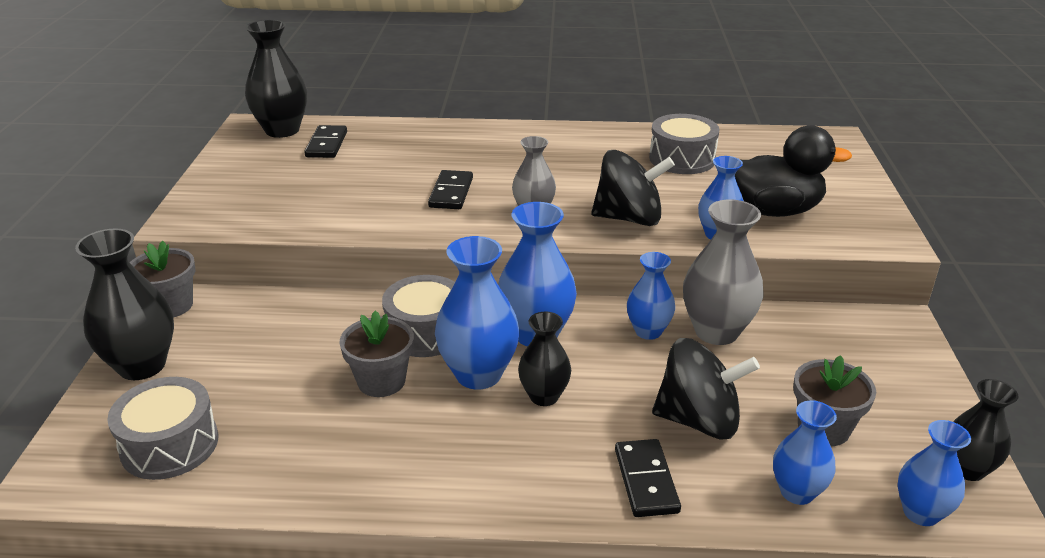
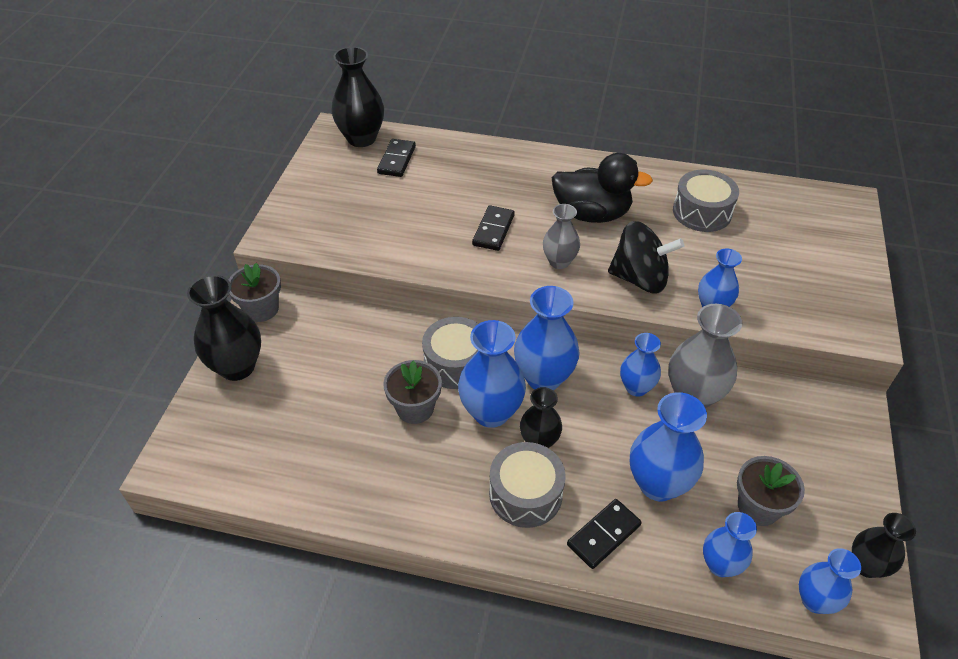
camera: 10 degrees right, 15 degrees up
(170, 445) = (253, 446): grey drum -> grey drum (525, 494)
(646, 480) = (604, 535): black domino -> black domino turned 45 degrees clockwise
(698, 420) = (658, 484): black spinning top -> blue vase
(774, 210) = (769, 285): black duck -> black duck (592, 214)

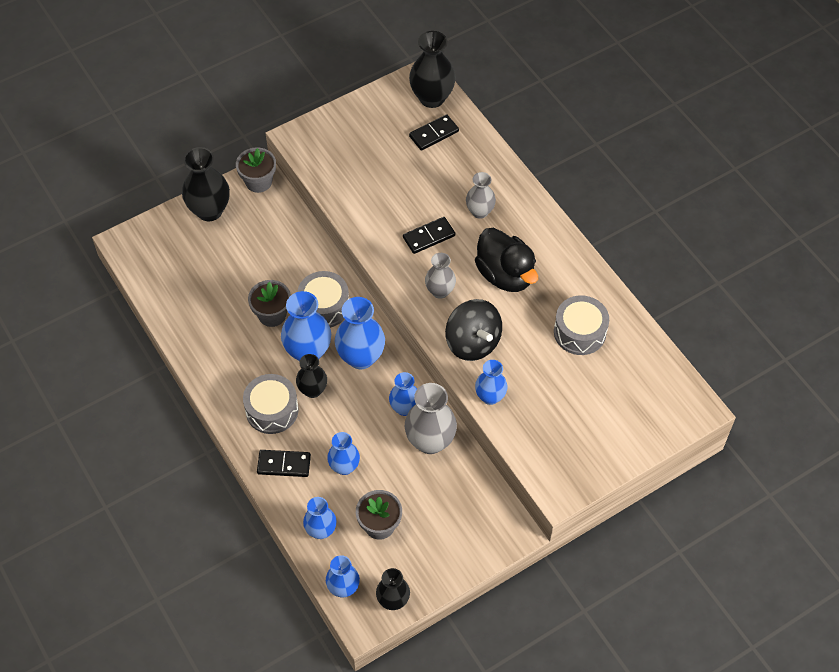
camera: 45 degrees right, 10 degrees up
(509, 186) = (480, 211): none -> grey vase
(658, 484) = (344, 467): blue vase -> blue vase, size x0.62

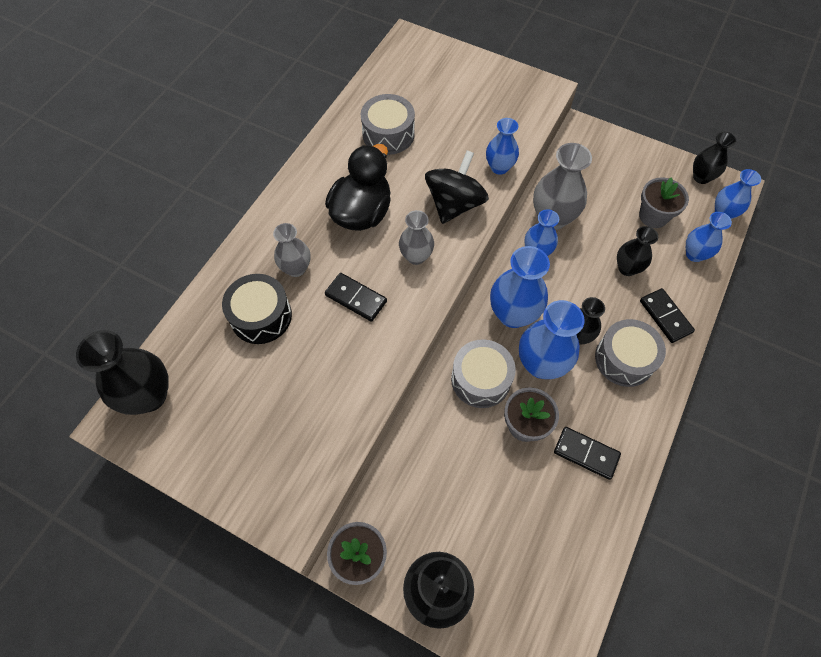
camera: 120 degrees left, 5 degrees up
(344, 467) = (627, 268): blue vase -> black vase
(434, 134) = (207, 365): black domino -> black domino (586, 453)
(452, 176) = (261, 316): none -> black drum

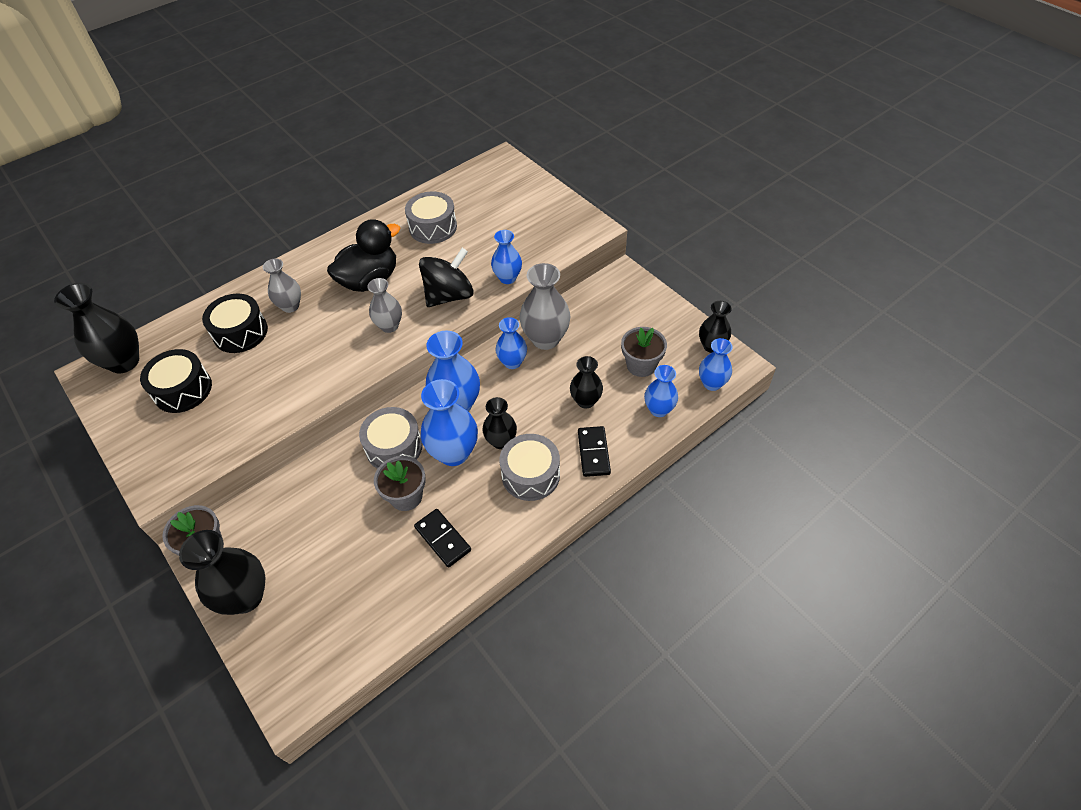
camera: 25 degrees right, 10 degrees down
(241, 403) = (183, 390): none -> black drum
(356, 298) = (320, 342): black domino -> none

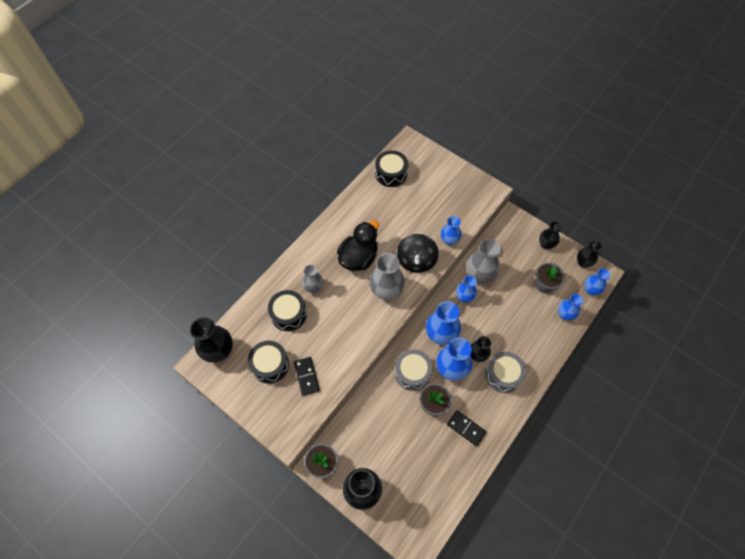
camera: 15 degrees left, 10 degrees up
(389, 326) = (386, 291): grey vase -> grey vase, size x1.62
(433, 227) = (384, 207): grey drum -> none
(449, 295) = (416, 261): black spinning top -> black spinning top turned 150 degrees clockwise
(460, 191) = (391, 173): none -> black drum
(585, 401) = (519, 317): black vase -> black vase (545, 244)
(593, 452) = (535, 352): black domino -> black domino (306, 376)

